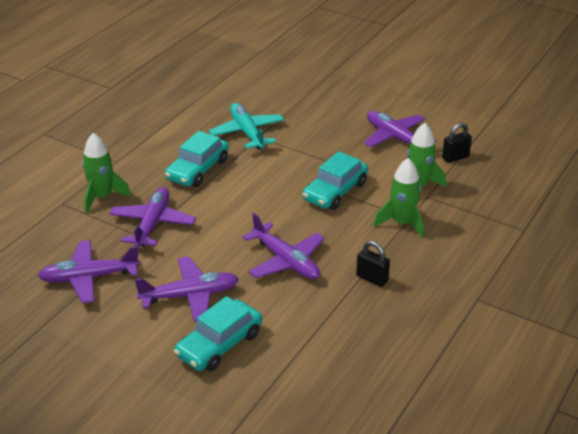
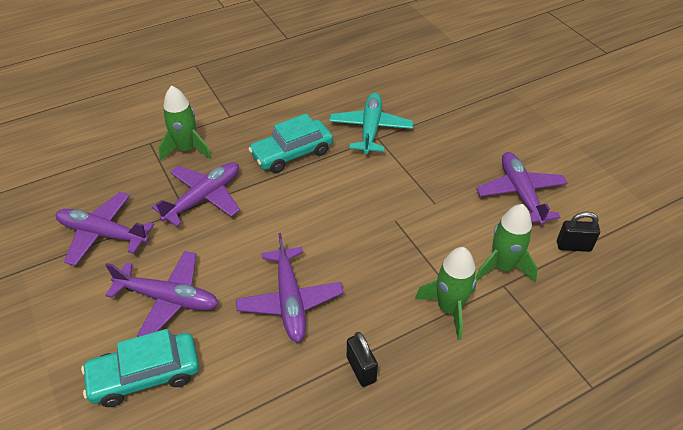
camera: 30 degrees right, 10 degrees up
(335, 191) = (406, 234): turquoise car -> none

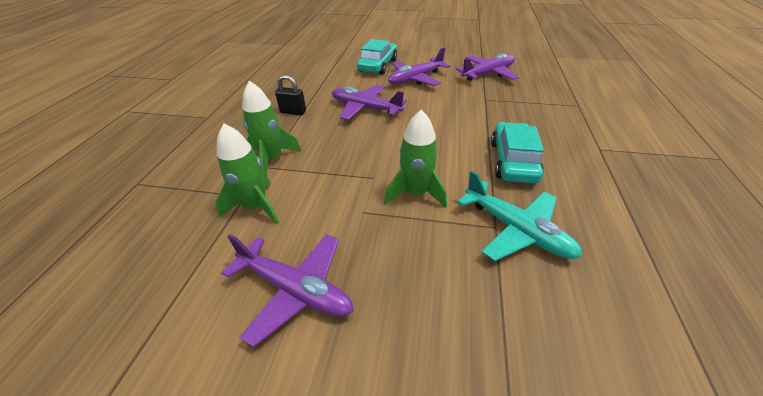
camera: 130 degrees right, 5 degrees down
(187, 149) = (557, 116): green rocket -> green rocket (415, 193)
(204, 198) = (490, 108): purple plane -> none
(573, 246) = (196, 274): black padlock -> none

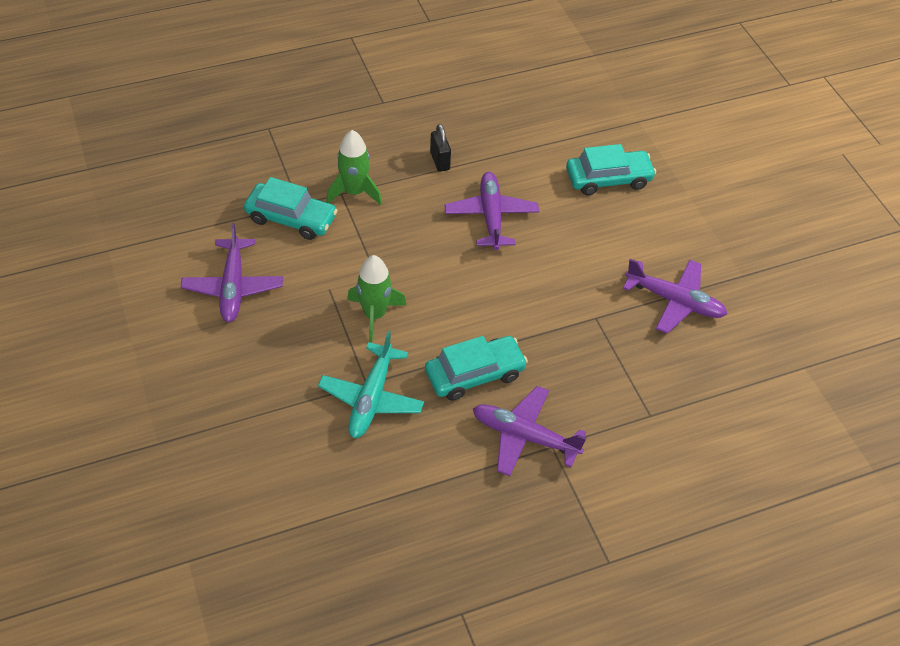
camera: 55 degrees right, 10 degrees up
(255, 207) = (291, 218): green rocket -> turquoise car
(415, 79) = (599, 232): purple plane -> purple plane (524, 436)

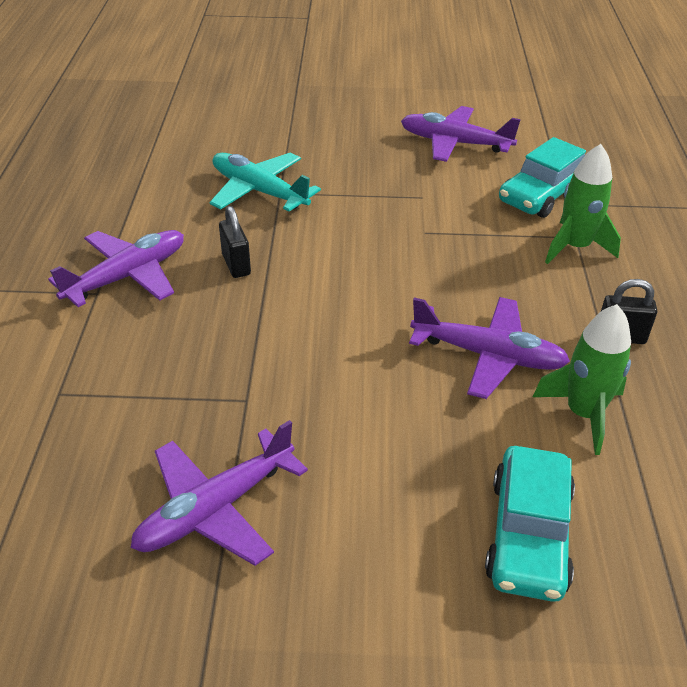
camera: 115 degrees right, 10 degrees down
(374, 315) = (367, 217): green rocket -> green rocket (583, 413)
(474, 374) = (236, 265): turquoise car -> black padlock

